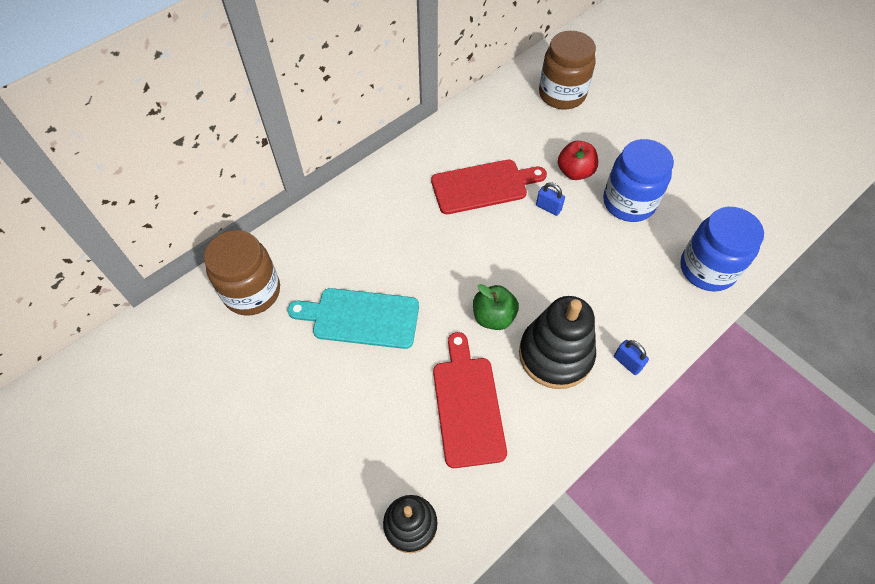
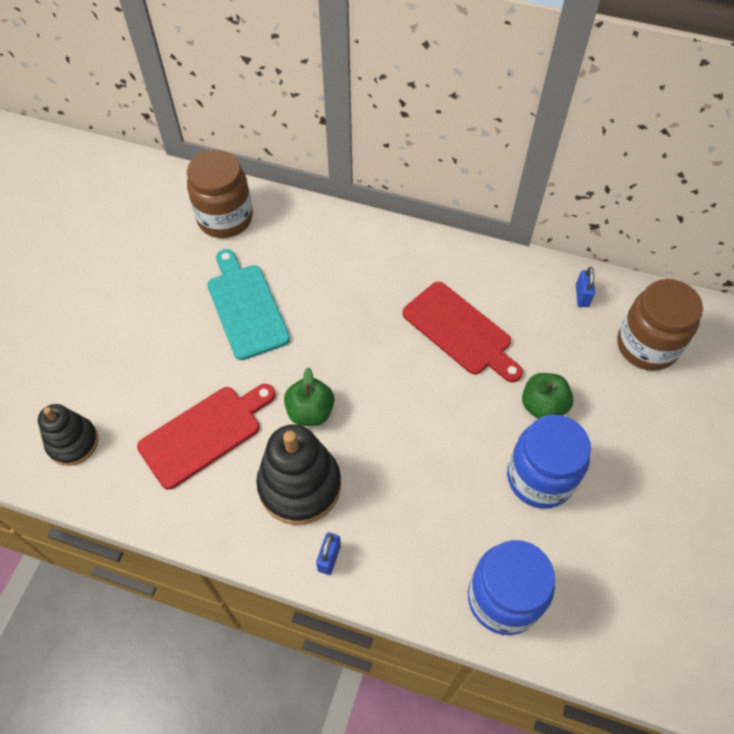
camera: 60 degrees right, 0 degrees up
(548, 208) = (475, 402): blue padlock -> blue padlock (582, 296)
(575, 172) = (543, 406): red apple -> green apple

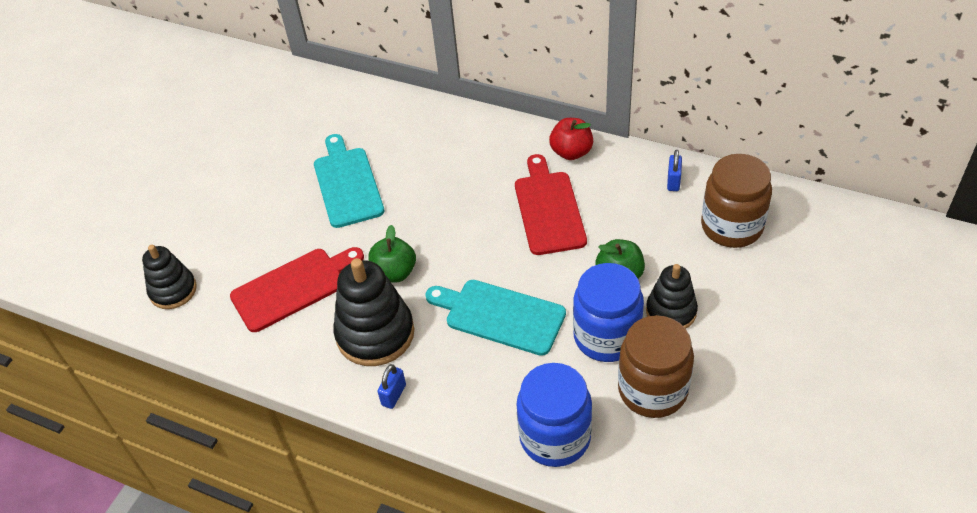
camera: 10 degrees right, 10 degrees down
(225, 218) = (338, 109): brown jar -> brown jar (652, 390)
(427, 458) = (500, 316): none -> turquoise cutting board
(460, 331) = (548, 209): red cutting board -> red cutting board turned 150 degrees counterclockwise
(474, 264) = (571, 152): none -> red apple
(600, 446) = (671, 311): none -> black stacking toy

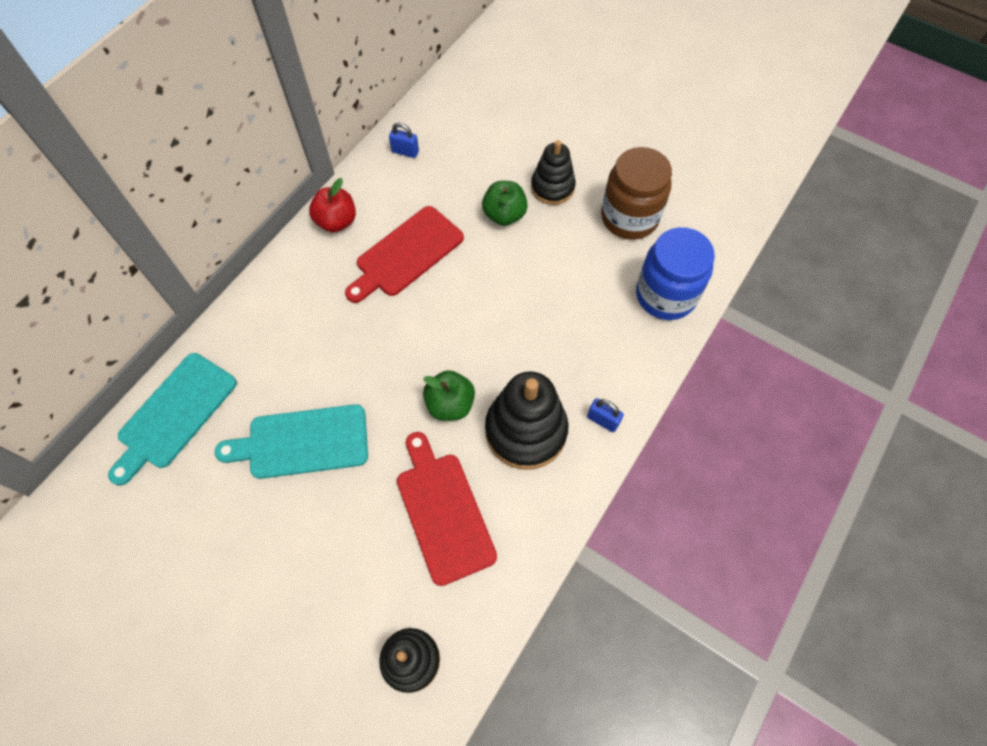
camera: 85 degrees left, 15 degrees up
(500, 316) = (528, 316): turquoise cutting board -> turquoise cutting board (174, 414)
(548, 209) = (406, 254): red cutting board -> red cutting board turned 45 degrees counterclockwise
(606, 337) = (569, 238): blue jar -> none
(731, 227) = (471, 125): brown jar -> none

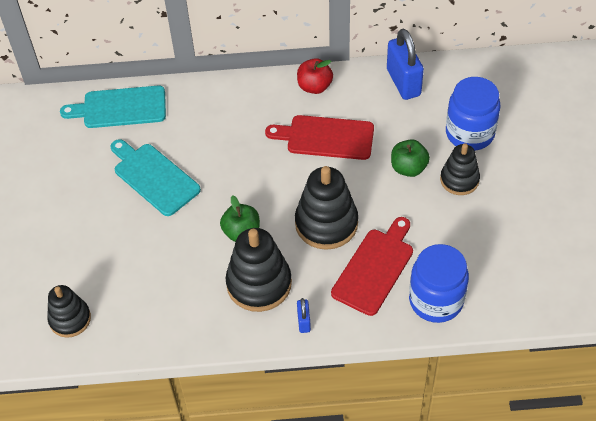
camera: 55 degrees right, 10 degrees down
(405, 152) = (403, 82): blue padlock -> blue padlock, size x2.11
(443, 512) = (169, 276): red cutting board -> red cutting board (374, 268)
(506, 323) = (326, 223): none -> black stacking toy
(510, 145) = (470, 133): none -> blue jar
(629, 217) = (480, 240): brown jar -> none

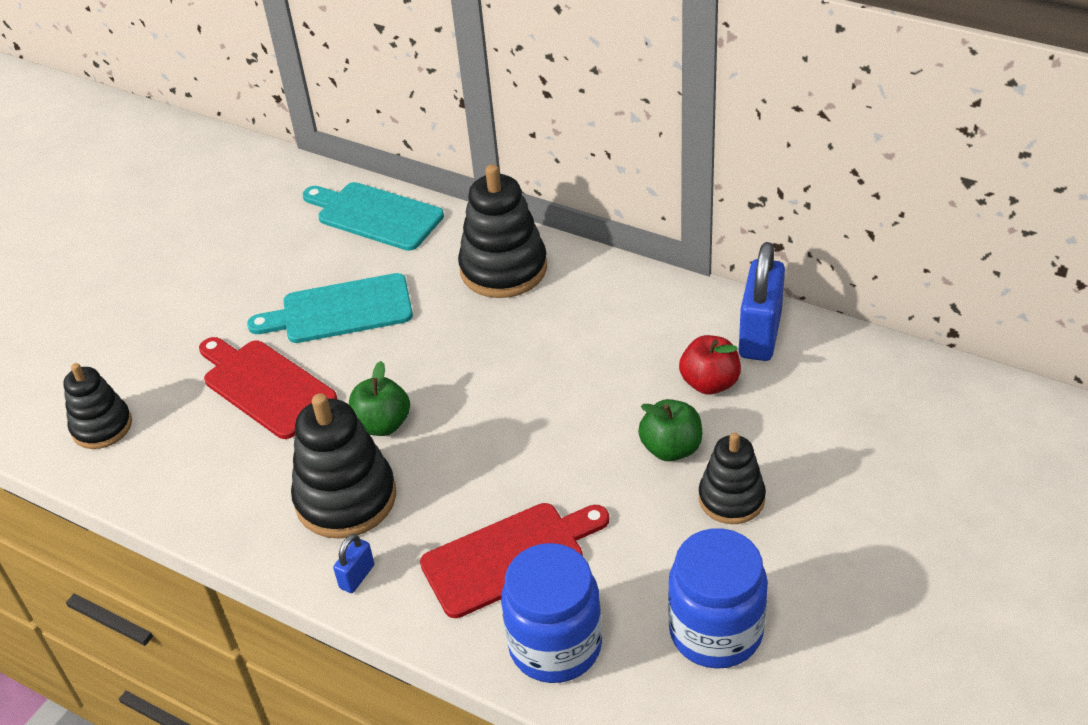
camera: 35 degrees right, 10 degrees down
(154, 177) = (340, 310): turquoise cutting board -> turquoise cutting board turned 90 degrees counterclockwise
(314, 86) = (633, 289): red apple -> red apple (709, 383)
(326, 137) = (592, 358): red cutting board -> red cutting board (265, 386)
(326, 223) = (497, 466): black stacking toy -> black stacking toy (503, 269)
(470, 133) = (800, 443): blue jar -> blue jar (716, 631)

